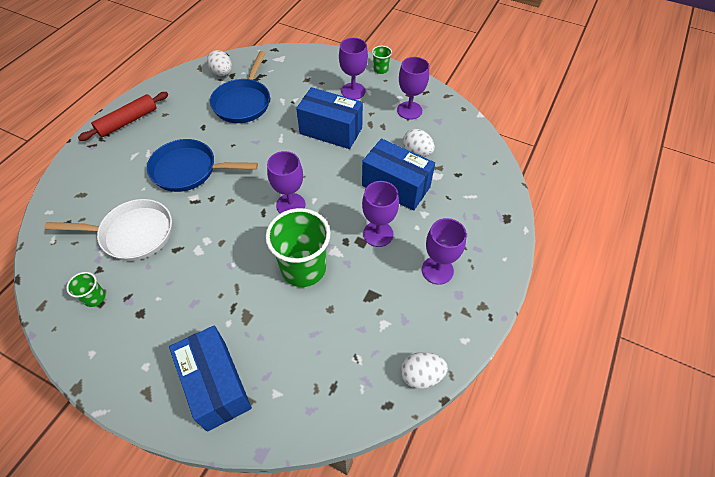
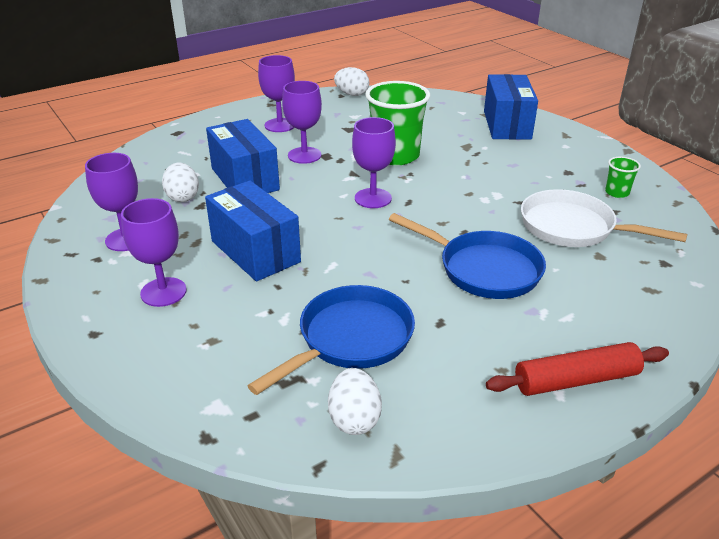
camera: 150 degrees left, 20 degrees down
(380, 69) = (78, 310): green cup -> none

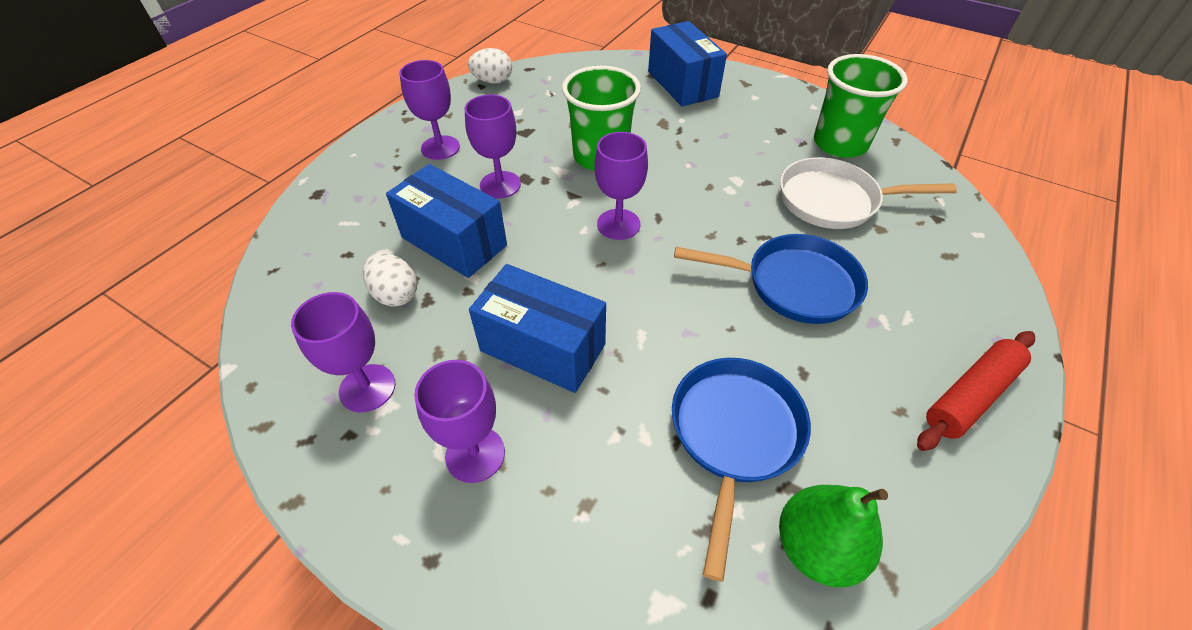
camera: 25 degrees left, 15 degrees up
(354, 419) = (816, 547): white egg -> green pear
(617, 192) = (840, 144): green cup -> green cup, size x2.21

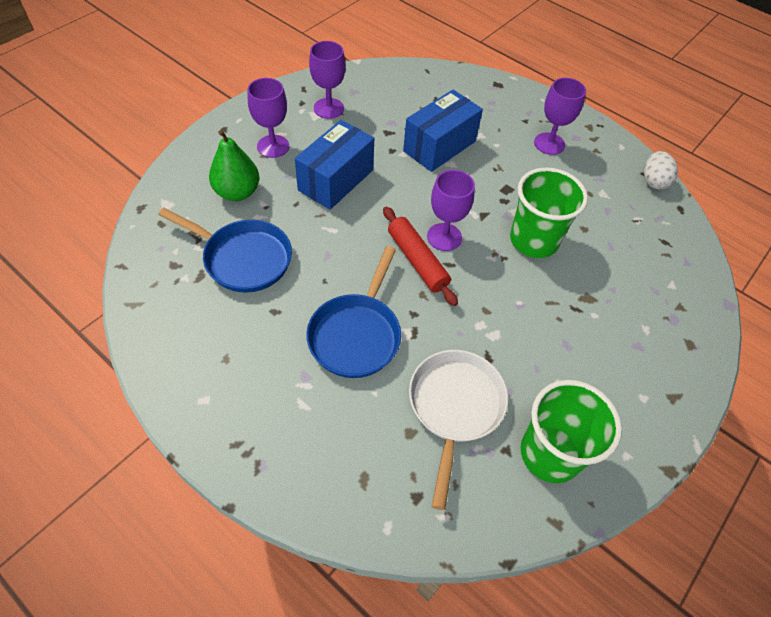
camera: 95 degrees right, 5 degrees up
(395, 294) = (396, 119): white egg -> none
(500, 185) = (499, 174): purple goblet -> none
(682, 84) = (664, 332): blue box -> none
(816, 547) = (163, 276): green pear -> green pear (237, 192)
(970, 395) = (221, 411): red rolling pin -> red rolling pin (417, 260)

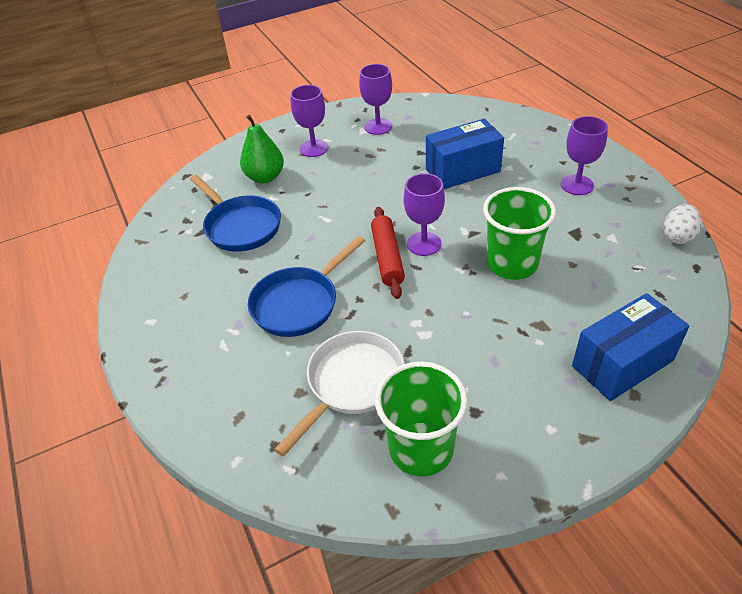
camera: 30 degrees right, 10 degrees down
(336, 180) = (352, 182): blue box -> blue box (622, 363)

